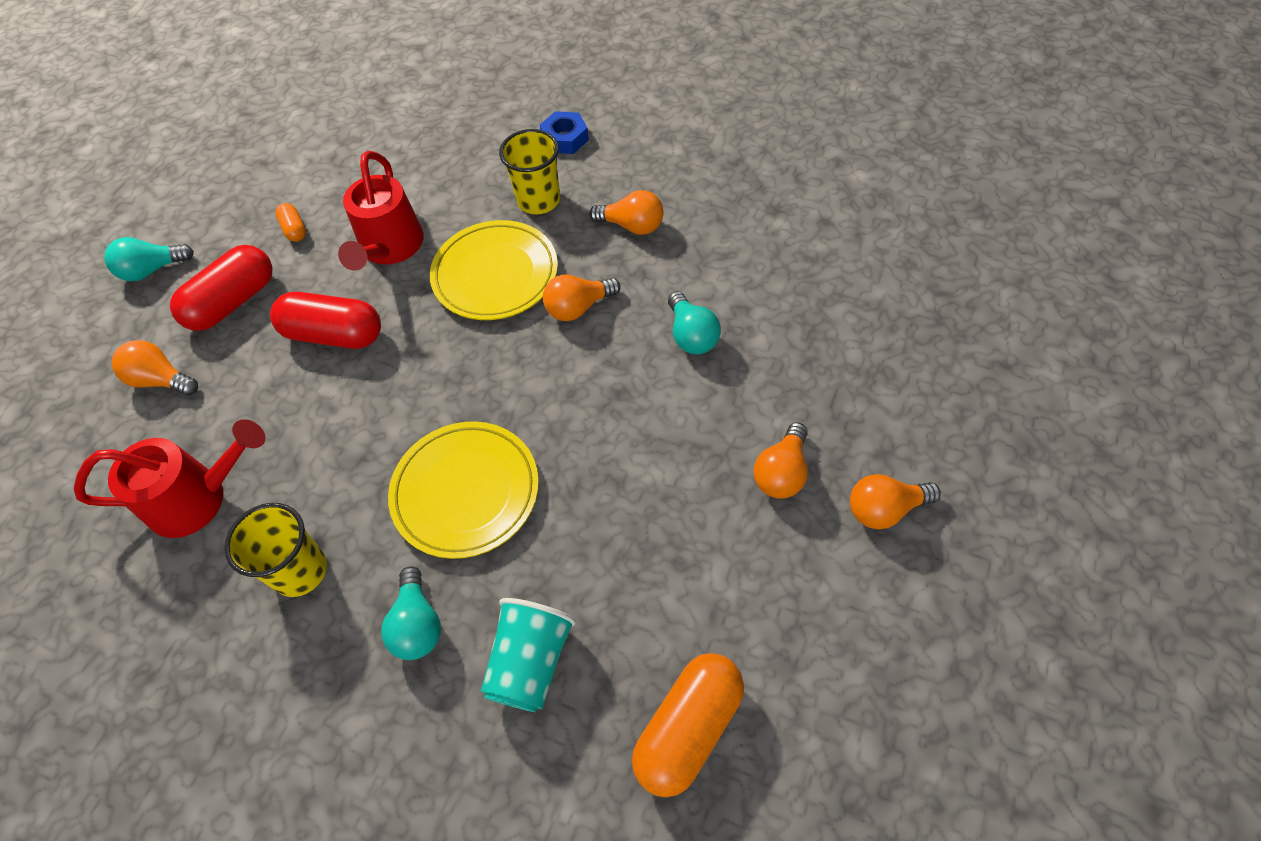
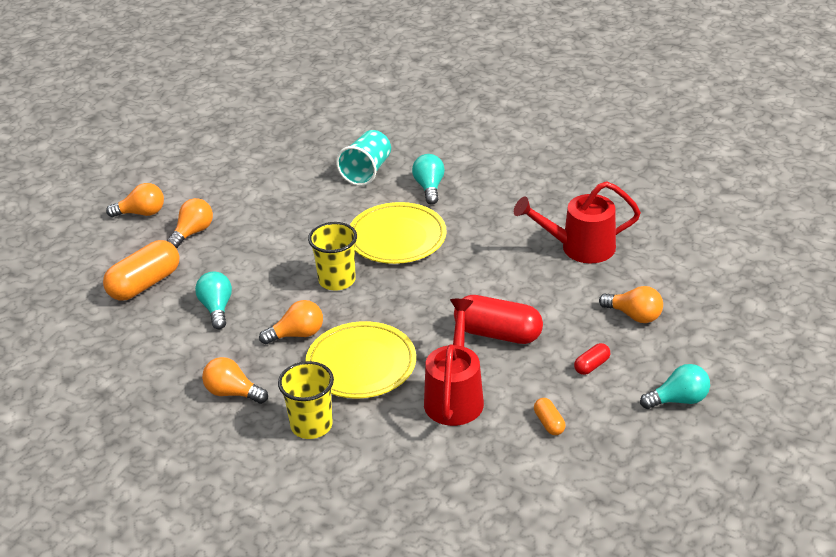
camera: 175 degrees left, 20 degrees down
(233, 302) = (592, 366): red capsule -> red capsule, size x0.48
(300, 571) = (503, 212): yellow cup -> yellow cup (337, 280)
(565, 138) = (270, 488): blue nut -> none
(688, 729) = (290, 148): orange capsule -> orange capsule (144, 284)

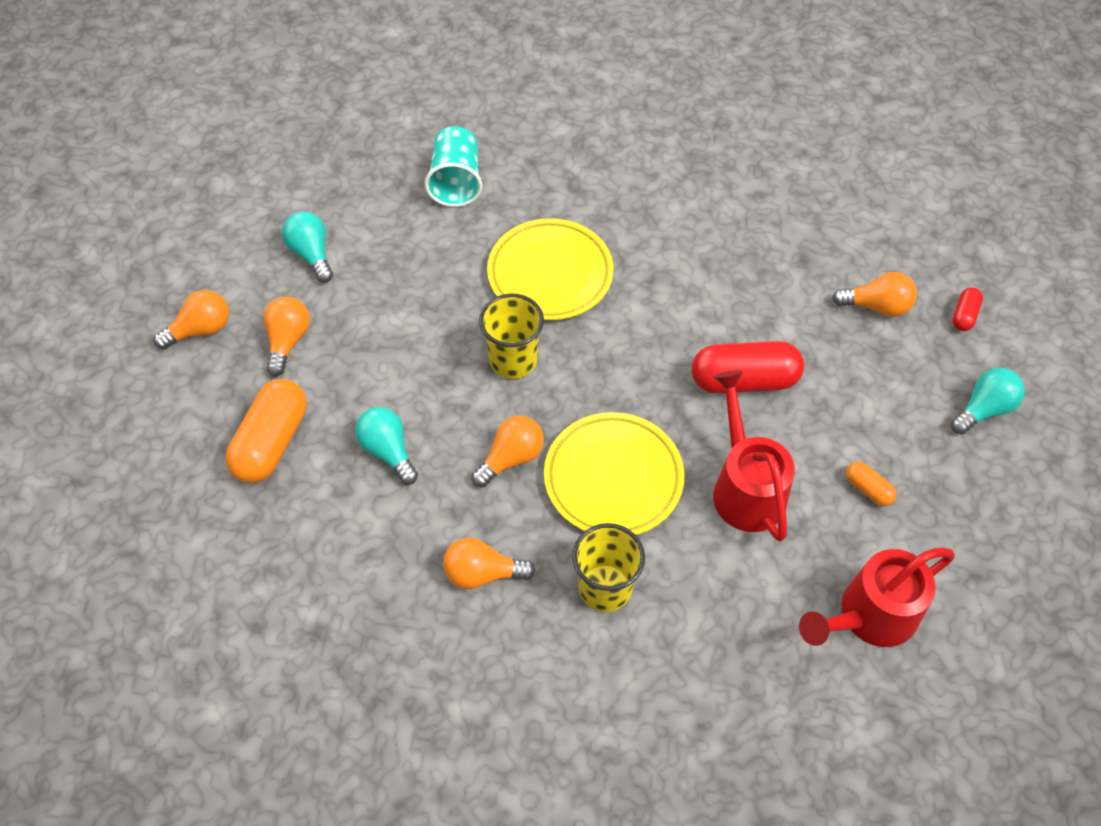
camera: 25 degrees left, 20 degrees up
(429, 187) = (546, 186): turquoise light bulb -> turquoise light bulb (311, 254)
(579, 248) = (766, 226): red watering can -> red watering can (869, 616)
(592, 366) = (869, 392): red capsule -> red capsule (964, 315)

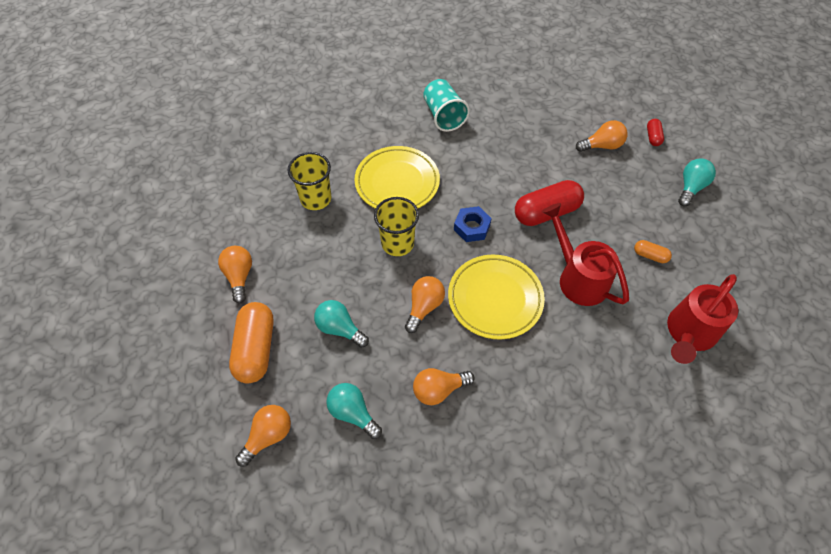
camera: 20 degrees left, 0 degrees up
(200, 330) = (173, 287): orange light bulb -> orange light bulb (268, 436)
(311, 254) = (232, 214): turquoise light bulb -> turquoise light bulb (353, 413)
(456, 182) = (311, 142): turquoise cup -> turquoise cup (443, 116)
(605, 588) = (522, 372): yellow cup -> yellow cup (316, 199)
(626, 369) = (471, 227): none -> blue nut

